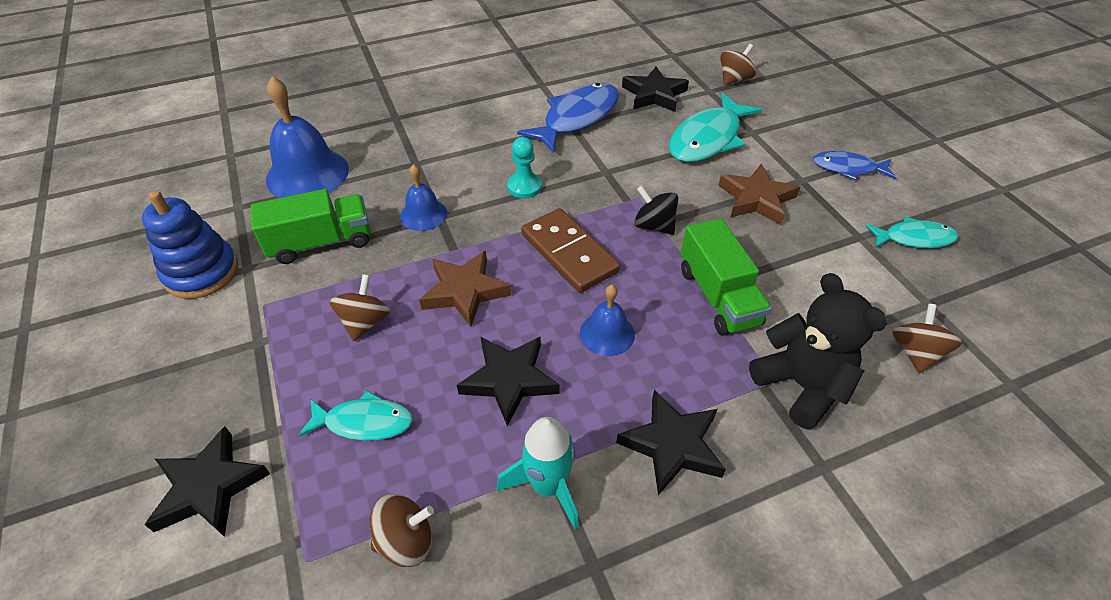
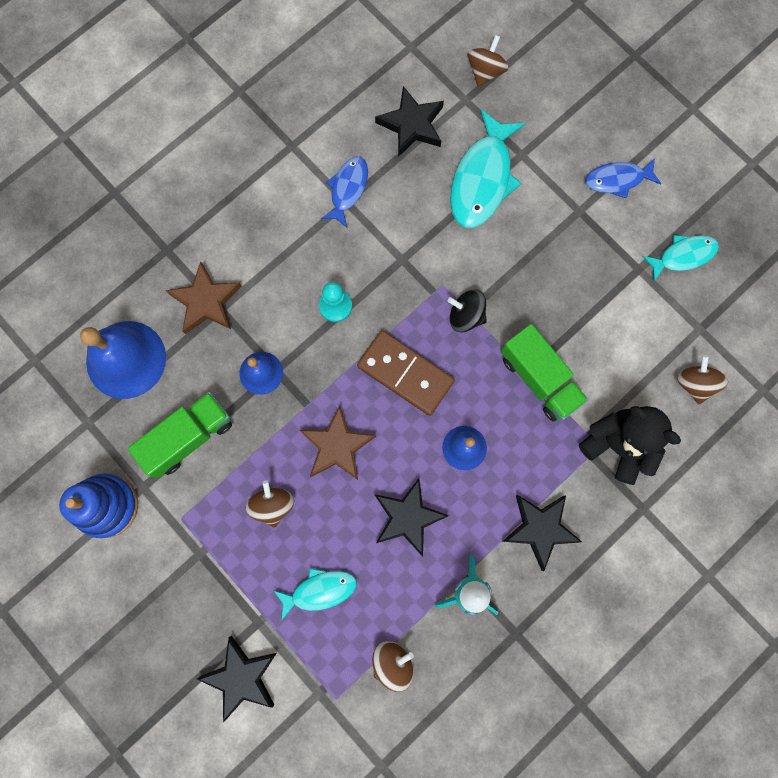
camera: 20 degrees left, 30 degrees up
(577, 118) = (348, 189): blue fish -> blue fish, size x0.59
(756, 199) = (545, 251): brown star -> brown star (206, 301)

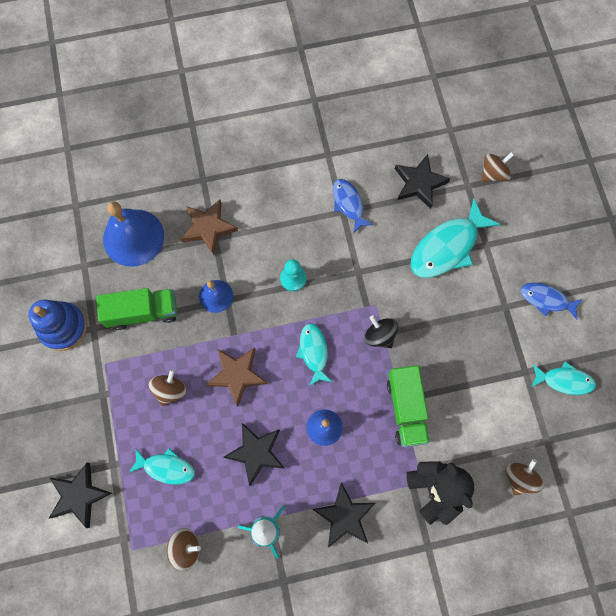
camera: 30 degrees right, 5 degrees down
(348, 189) = (348, 204): blue fish -> blue fish turned 75 degrees counterclockwise
(405, 373) = (313, 352): brown domino -> turquoise fish

